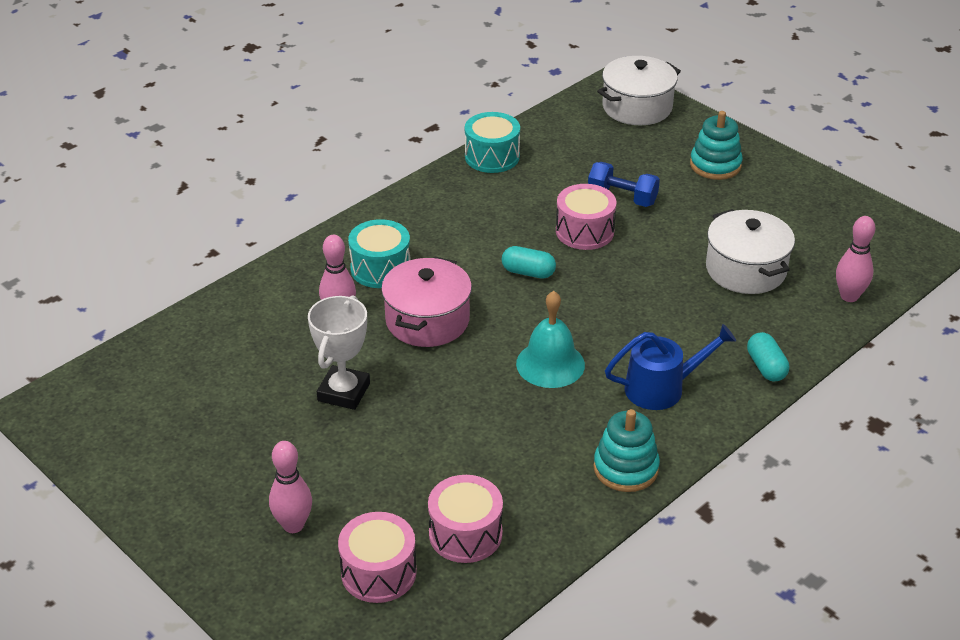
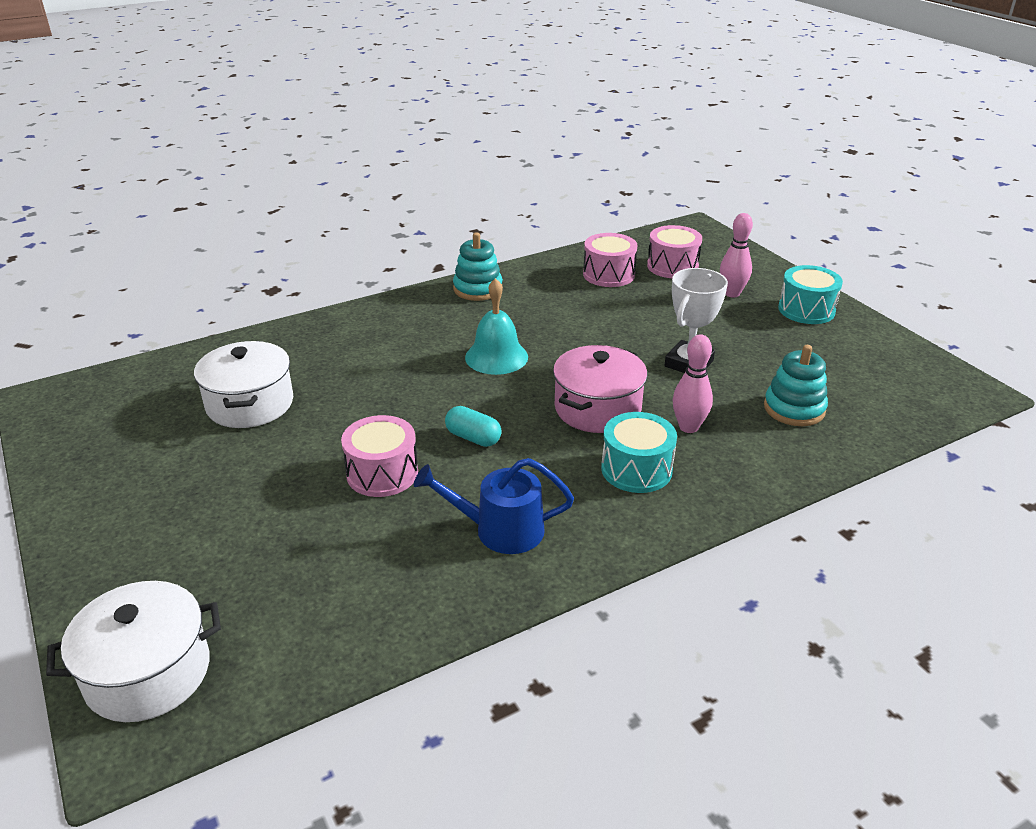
camera: 165 degrees left, 5 degrees down
(492, 157) = (436, 612): turquoise drum -> turquoise drum (806, 310)
(622, 198) = (306, 509): blue dumbbell -> none
(661, 388) = (414, 328): blue watering can -> blue watering can (500, 530)
(715, 165) = (147, 535): turquoise stacking toy -> turquoise stacking toy (794, 409)
(766, 367) = (316, 328): turquoise capsule -> none
(849, 296) = (183, 366): pink bowling pin -> none

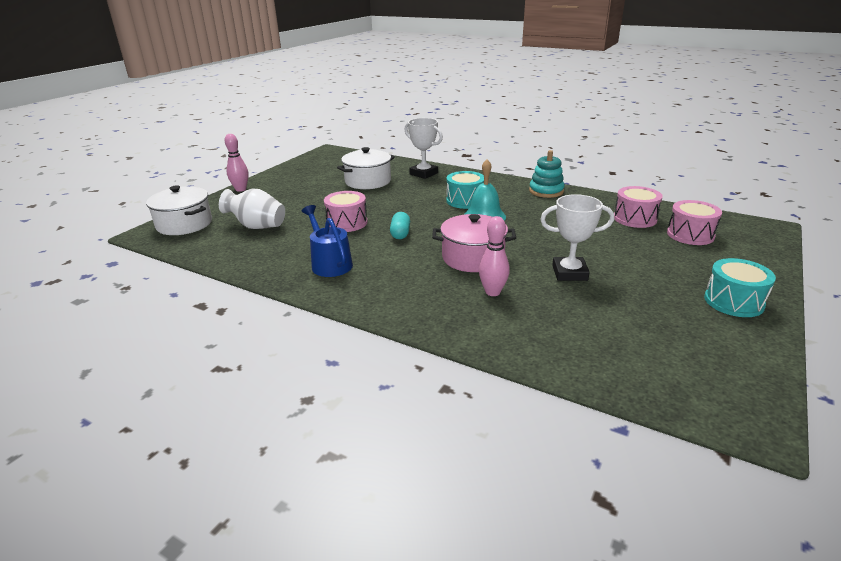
camera: 60 degrees right, 5 degrees down
(280, 573) = (257, 226): none -> white vase
(294, 347) = (423, 174): none -> white trophy
(636, 469) = (425, 286): turquoise drum -> turquoise drum (465, 201)
(732, 293) = (696, 265): pink bowling pin -> pink bowling pin (241, 189)
(794, 409) = (573, 328): turquoise stacking toy -> none

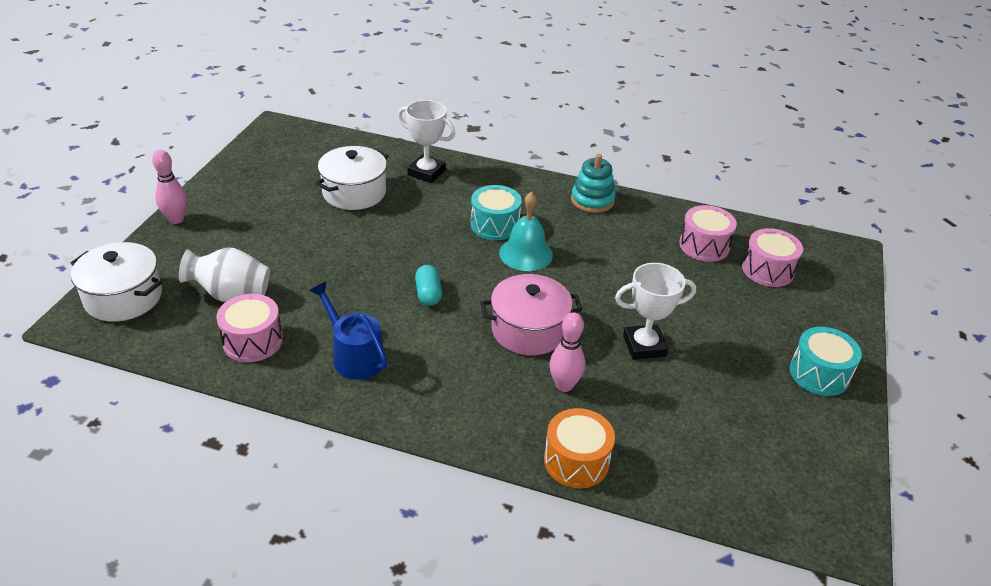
camera: 15 degrees left, 10 degrees up
(347, 223) = (352, 278): pink drum -> pink drum (253, 341)
(489, 341) = (576, 461): none -> orange drum

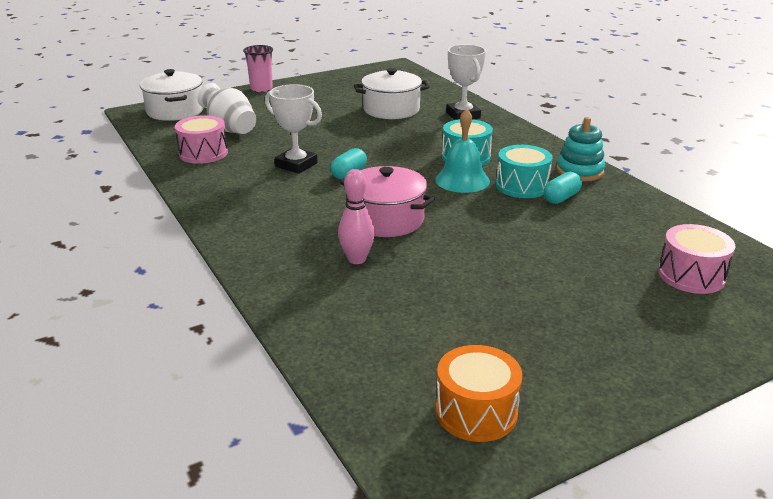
camera: 45 degrees right, 10 degrees down
(176, 219) = (261, 89): pink bowling pin -> pink cup
(354, 356) = (246, 183): blue watering can -> none
(576, 461) = (287, 302): orange drum -> orange drum (476, 412)
(614, 236) = (561, 198): none -> turquoise capsule
(644, 346) = (466, 268): white trophy -> white trophy (296, 165)
(704, 246) = (645, 234): pink drum -> none
(819, 374) = (617, 366): turquoise drum -> turquoise drum (522, 186)

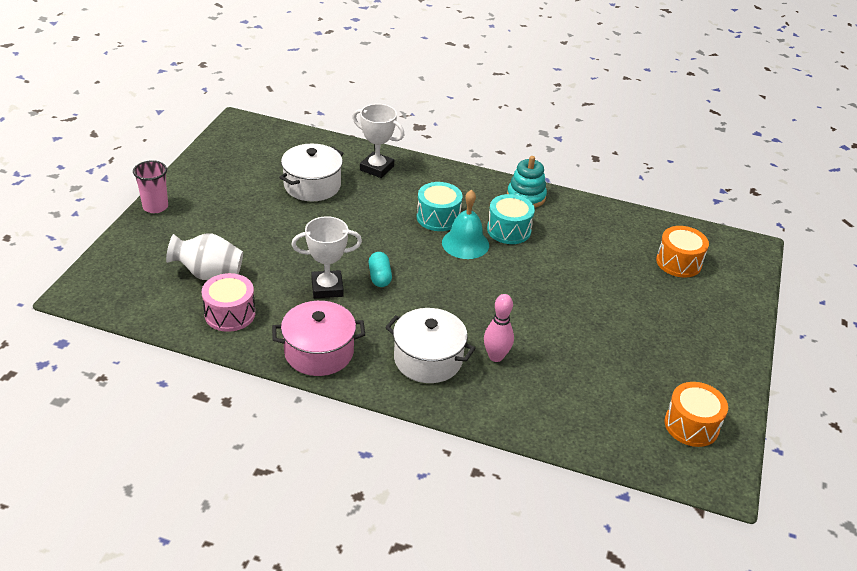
camera: 45 degrees left, 10 degrees up
(175, 111) = (116, 274): white pot -> white pot (428, 359)
(386, 219) = (466, 310): pink pot -> pink pot (319, 352)
(561, 198) = (544, 230): turquoise capsule -> none
(691, 275) = (678, 262): pink drum -> orange drum

